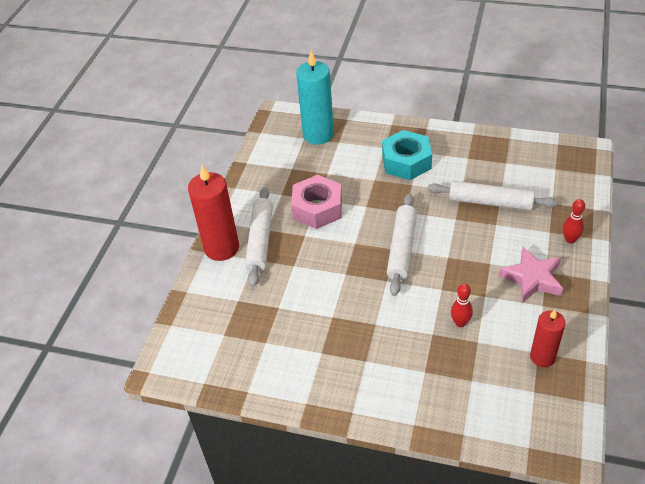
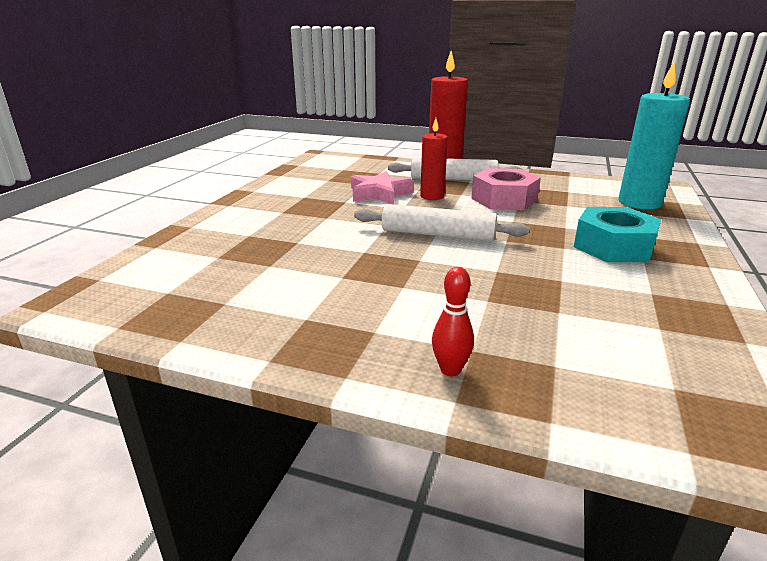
camera: 90 degrees right, 20 degrees down
(460, 323) = (305, 257): red bowling pin -> none
(490, 202) = (541, 301): white rolling pin -> none
(532, 278) = (363, 316): pink star -> pink star (379, 194)
(542, 357) = (214, 305): red candle -> red candle (432, 196)

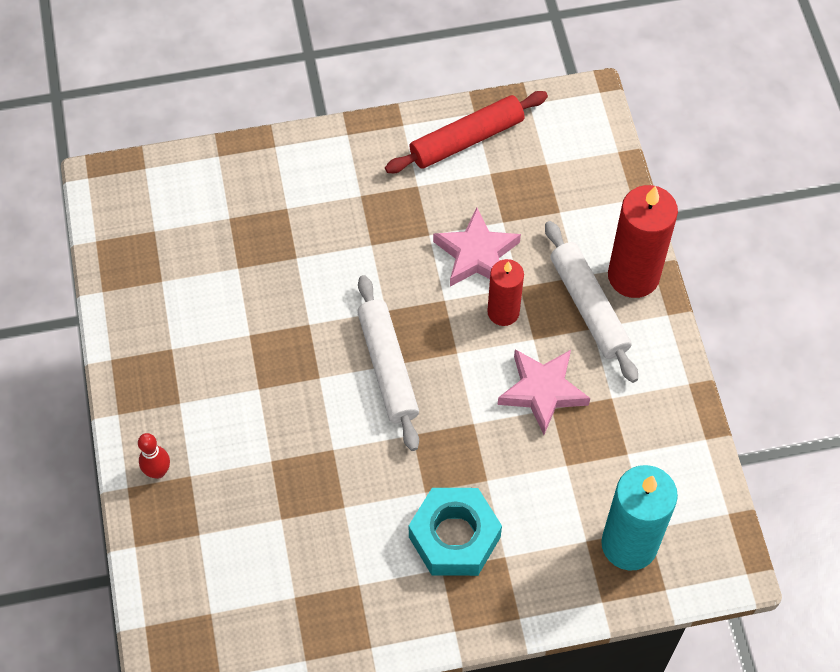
camera: 60 degrees right, 35 degrees up
(294, 180) = (466, 139): none -> red rolling pin
(504, 199) = (542, 391): pink nut -> pink star

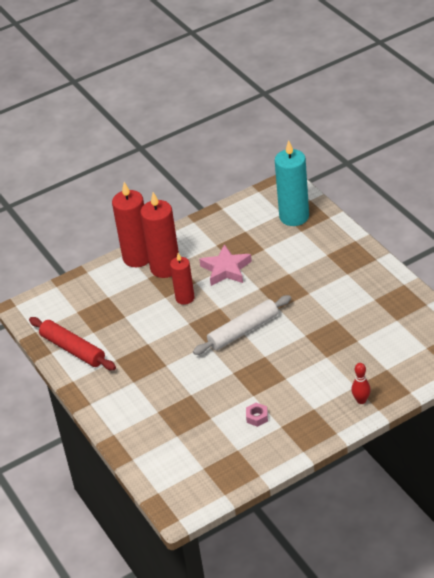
camera: 105 degrees left, 20 degrees down
(205, 324) = (257, 417): none -> pink nut
(454, 537) = (327, 274): turquoise nut -> none
(476, 254) = (152, 320): pink star -> none
(588, 307) = (165, 268): white rolling pin -> red candle

